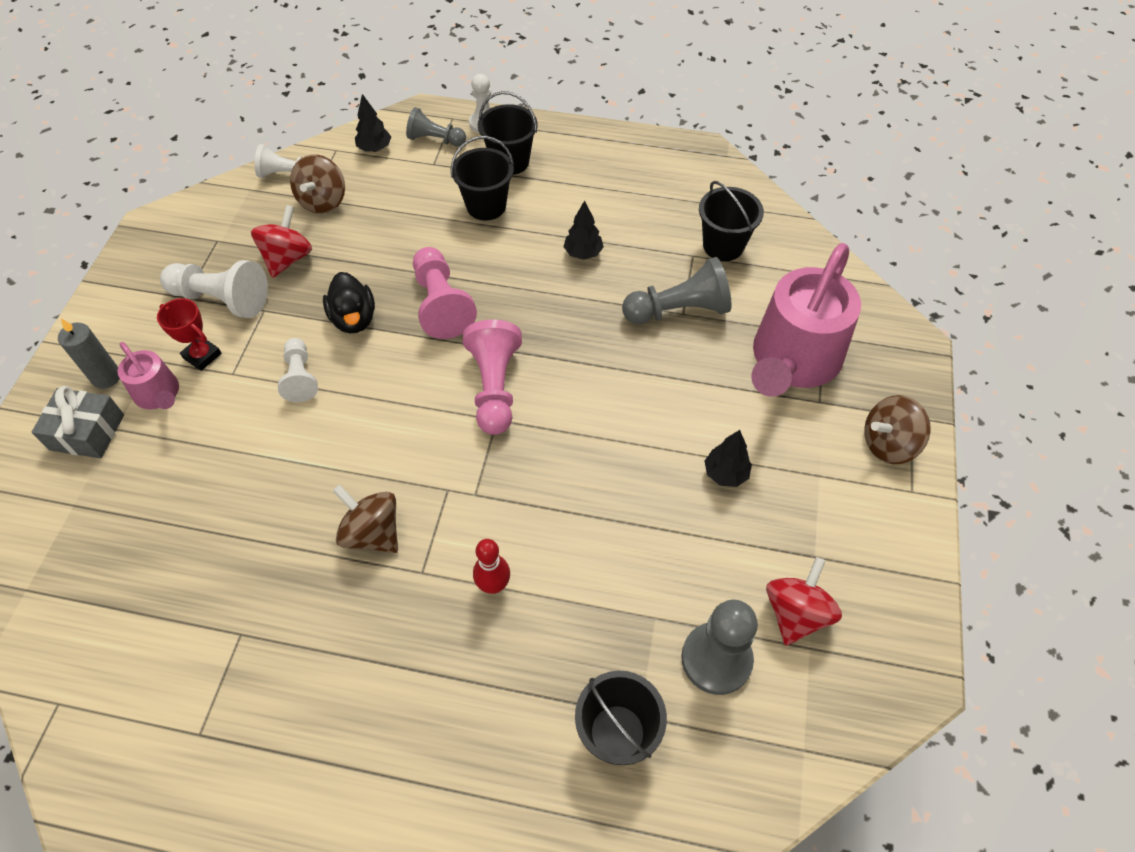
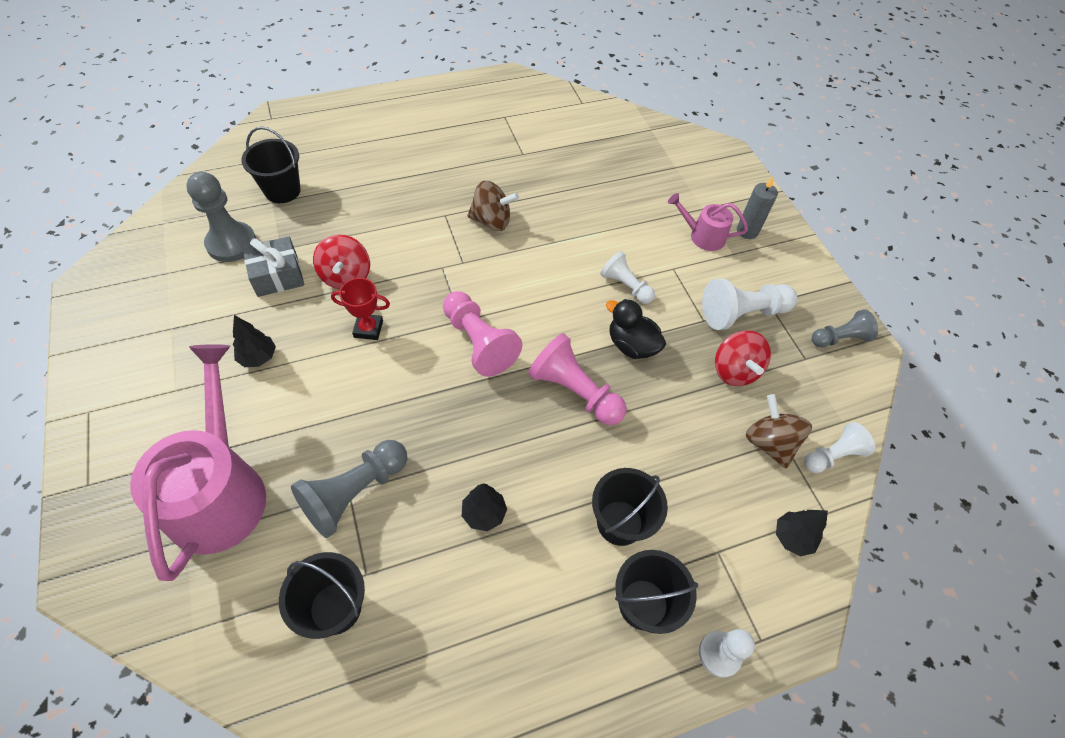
camera: 145 degrees right, 0 degrees up
(87, 432) = (716, 200): grey gift -> grey gift (277, 275)
(202, 356) = (706, 270): red trophy -> red trophy (368, 329)
(435, 139) = (747, 590): grey pawn -> grey pawn (839, 338)
(493, 585) = (395, 225): red bowling pin -> none
(796, 613) = (180, 288): red spinning top -> red spinning top (346, 277)
(888, 444) = (112, 445): brown spinning top -> none

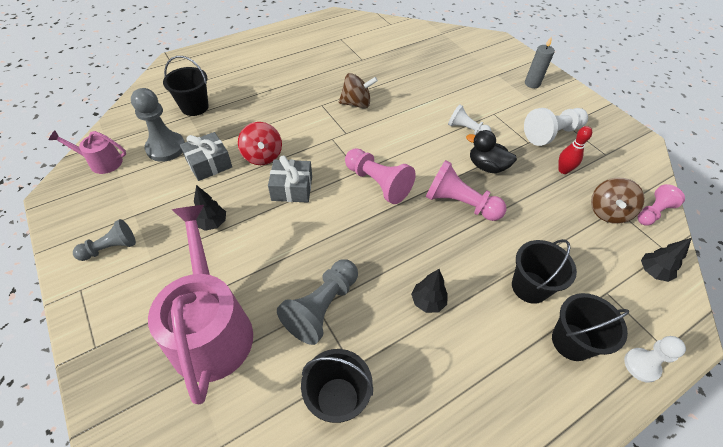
camera: 10 degrees left, 5 degrees down
(368, 329) = (292, 188): red trophy -> grey gift
(703, 236) = (504, 91): pink watering can -> pink watering can (102, 162)
(734, 370) = (563, 170): red spinning top -> red bowling pin
(769, 442) = (607, 212): brown spinning top -> brown spinning top turned 120 degrees counterclockwise
(832, 455) = (653, 212): white pawn -> pink pawn
(839, 338) = (621, 138): grey pawn -> grey pawn (111, 248)

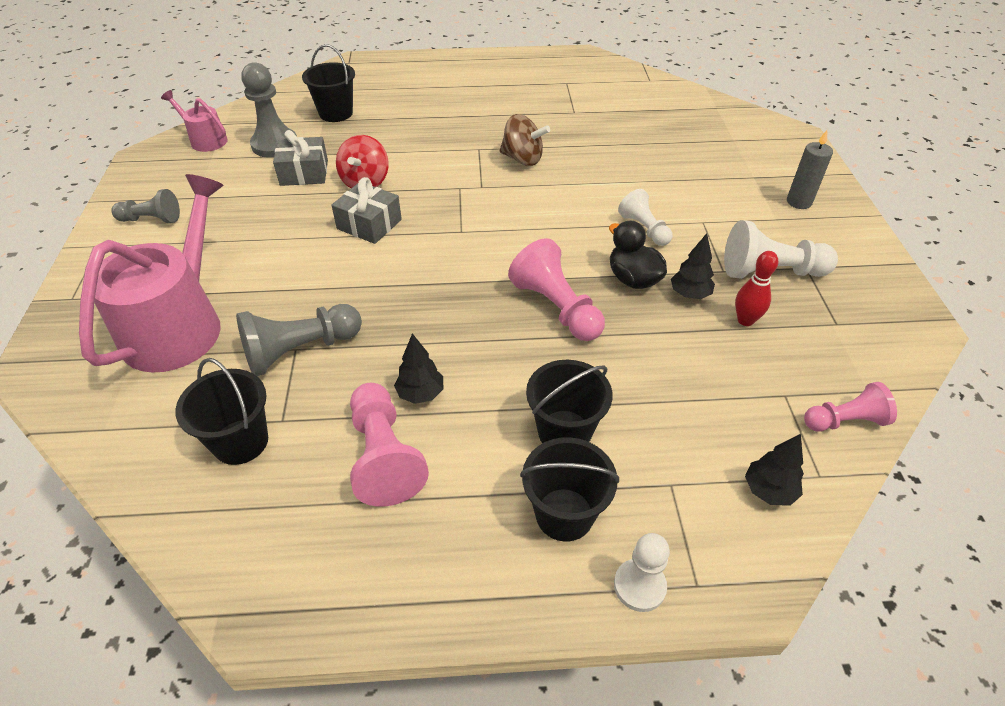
camera: 30 degrees right, 5 degrees down
(212, 223) = (260, 230): black tree -> black tree (689, 294)
(377, 183) = (472, 251): pink pawn -> pink pawn (384, 456)
(607, 212) = (767, 393): brown spinning top -> none

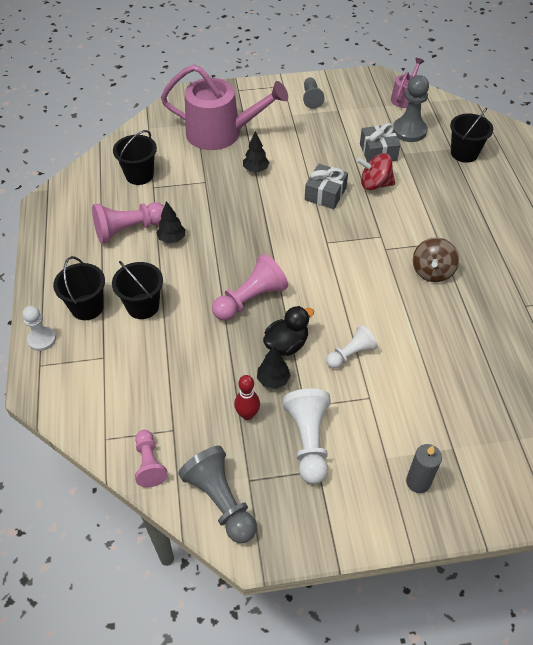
camera: 85 degrees right, 5 degrees up
(300, 350) = (203, 184): grey pawn -> grey pawn (221, 501)
(768, 490) = (96, 408): black tree -> black tree (256, 170)

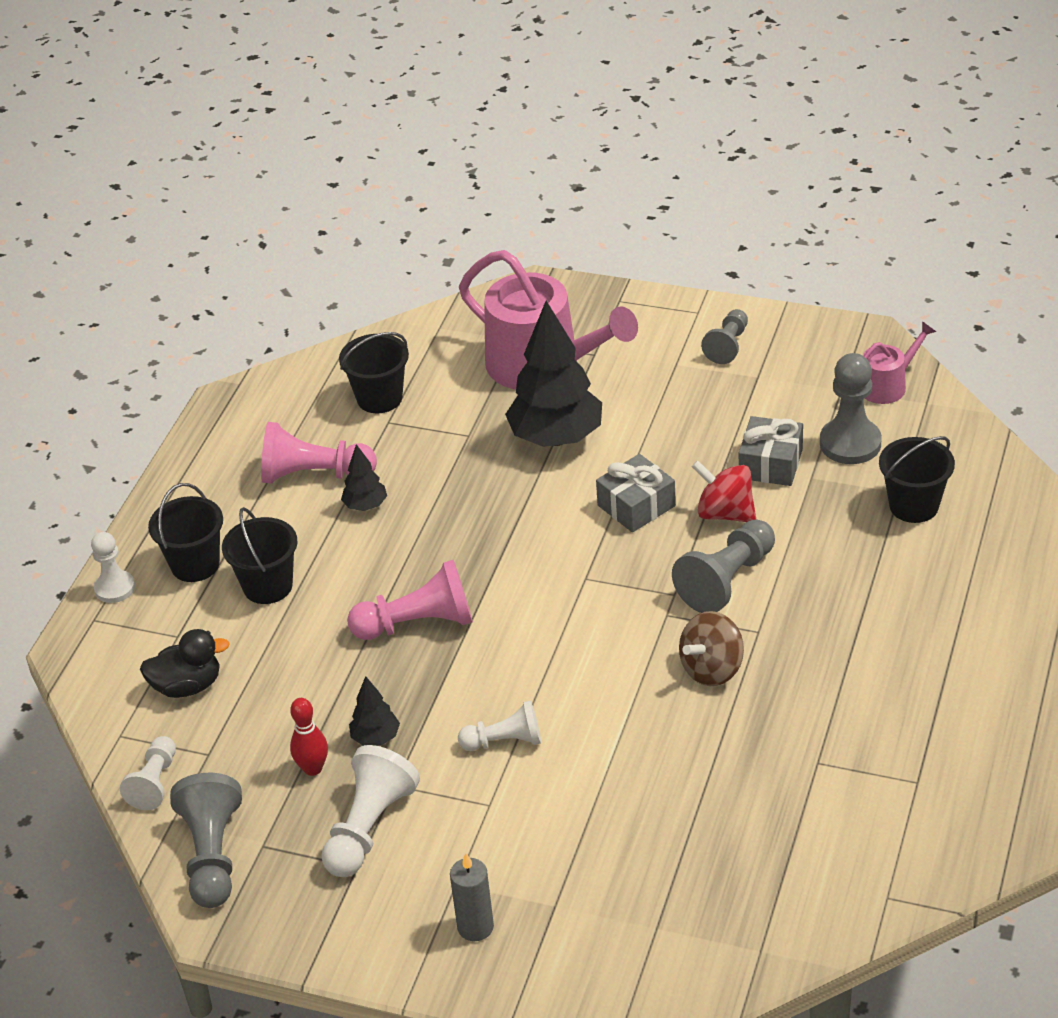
camera: 30 degrees right, 10 degrees down
(149, 463) = (154, 783): pink pawn -> white pawn
(256, 170) = (556, 438): black tree -> black tree, size x2.16
(286, 344) = (425, 699): black duck -> black duck (187, 686)
(403, 220) = (727, 580): none -> grey pawn

